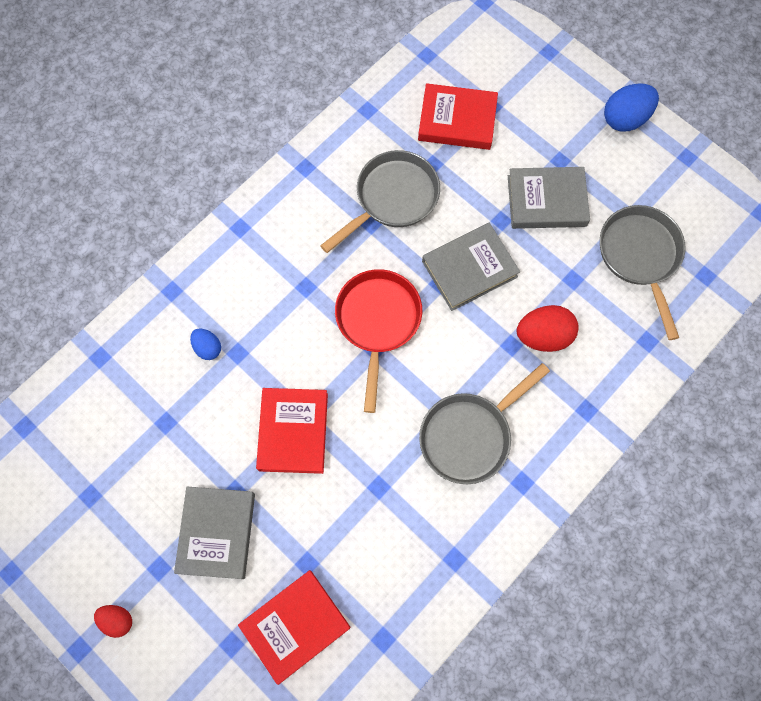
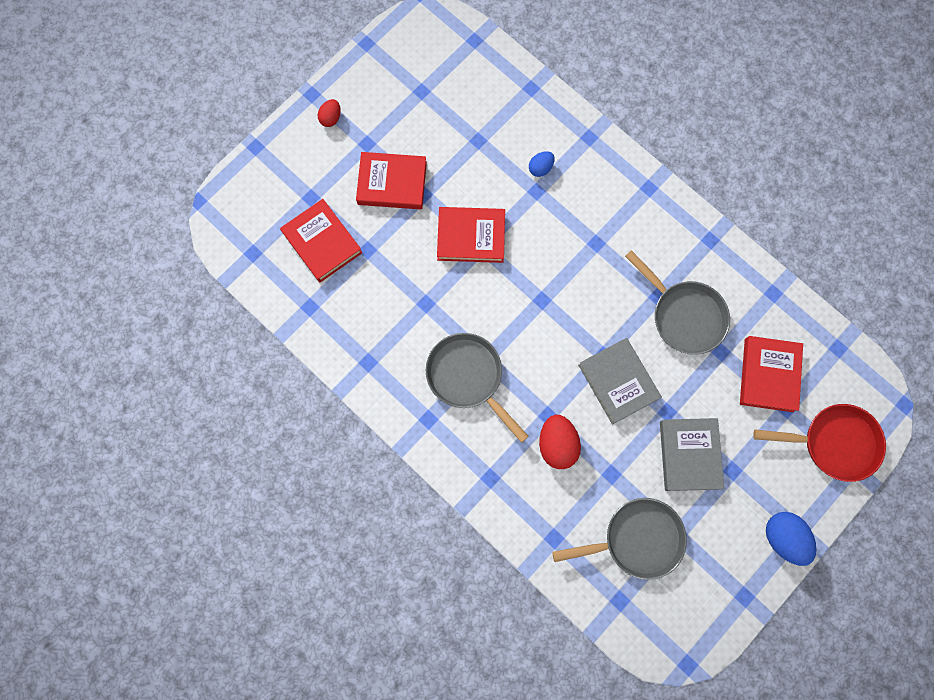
camera: 90 degrees right, 5 degrees up
(216, 533) = (392, 183): grey book -> red book
(378, 322) = (566, 302): red pan -> red pan (834, 443)

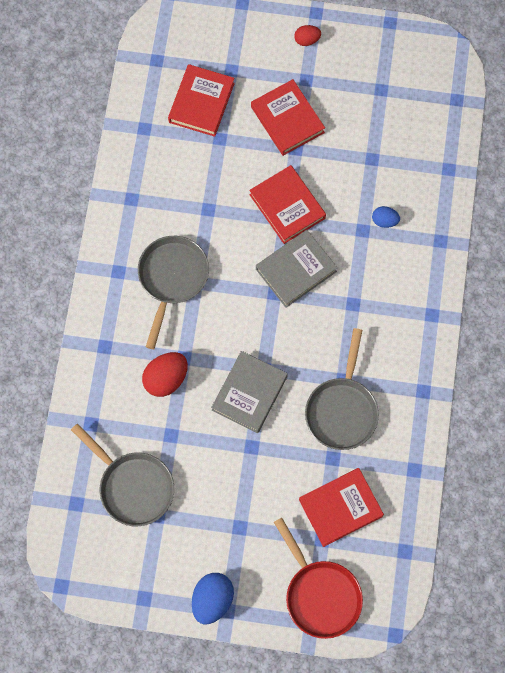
camera: 55 degrees right, 5 degrees down
(689, 455) = (229, 485): grey book -> grey book (296, 270)

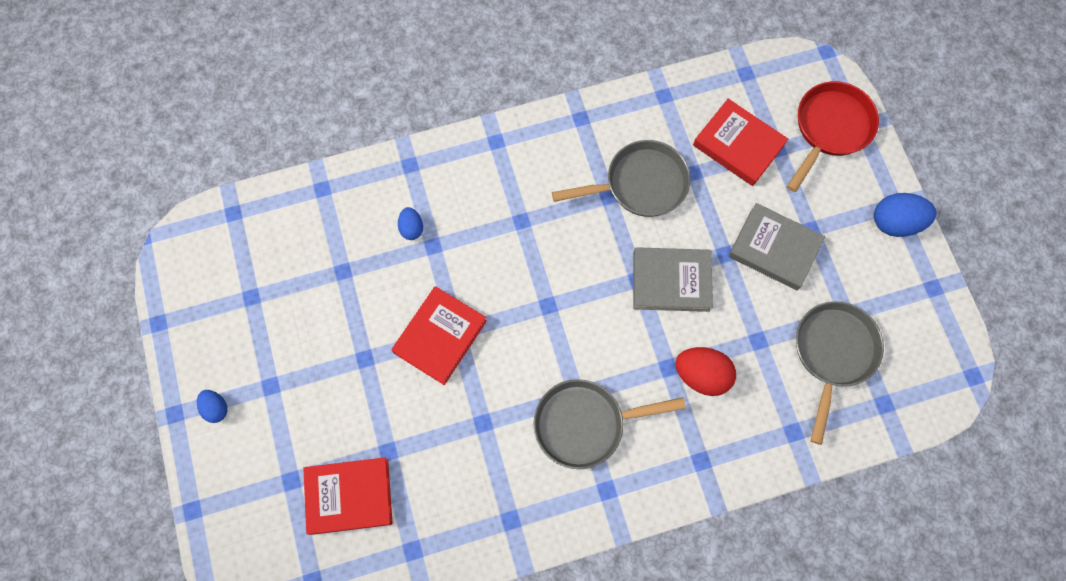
camera: 115 degrees left, 0 degrees up
(287, 120) = (331, 384): red book -> none
(296, 270) = (511, 294): grey book -> grey book (774, 248)
(307, 40) = (216, 408): red egg -> blue egg

